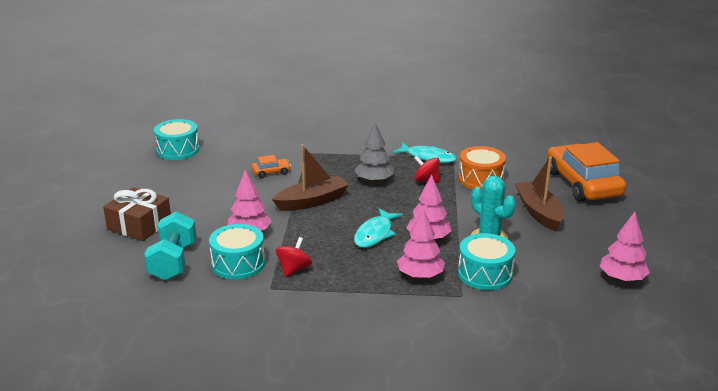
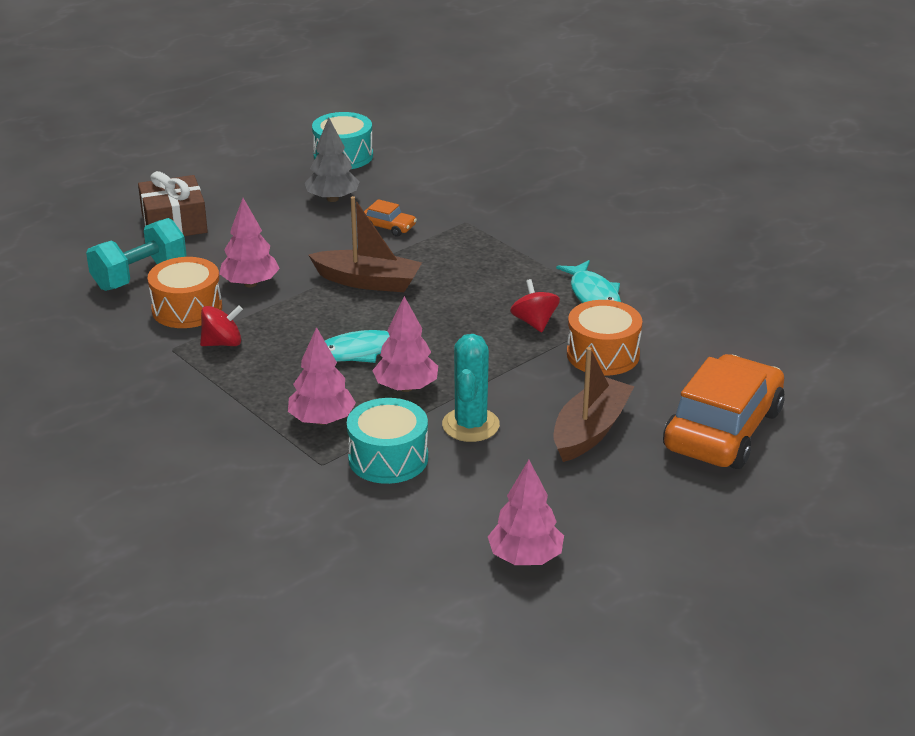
camera: 45 degrees right, 5 degrees up
(238, 264) = (187, 309): turquoise drum -> orange drum
(374, 181) = (476, 292): grey tree -> grey tree (332, 199)

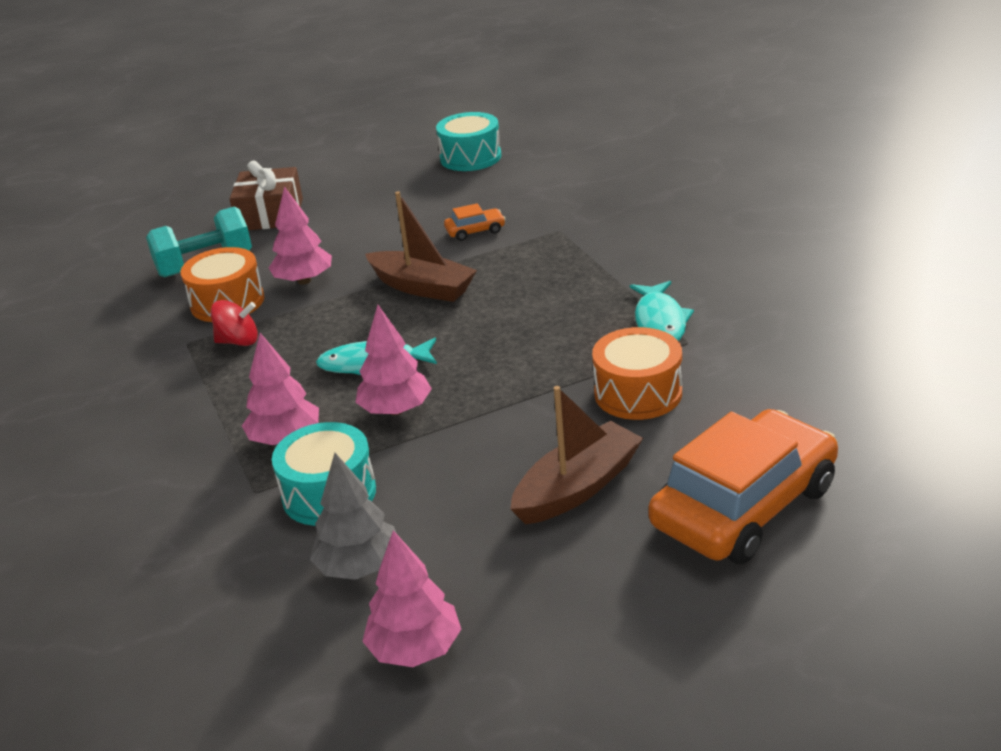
camera: 20 degrees right, 0 degrees up
(332, 199) = (436, 199): grey tree -> grey tree (359, 567)
(388, 227) = (475, 231): orange car -> orange car turned 60 degrees counterclockwise
(470, 425) = (442, 464): turquoise cactus -> none
(534, 322) = (577, 347): red spinning top -> none

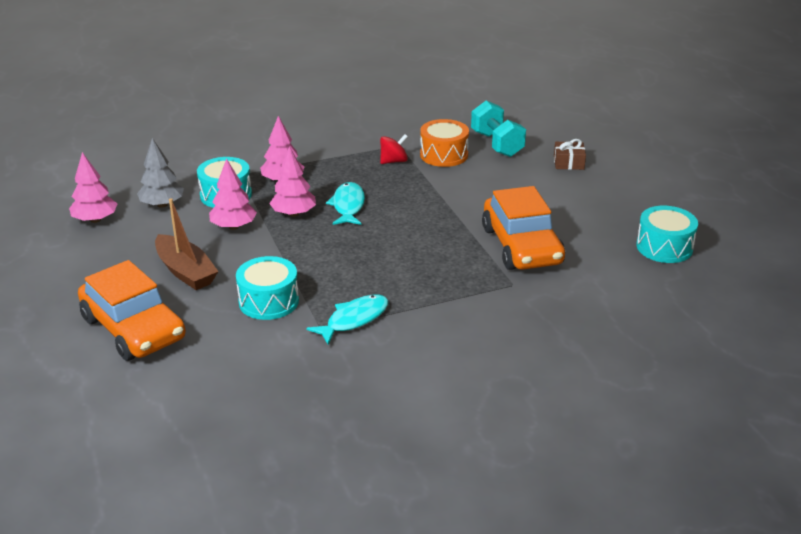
camera: 90 degrees right, 0 degrees up
(238, 341) = (393, 161): red spinning top -> red spinning top turned 120 degrees counterclockwise
(270, 214) = (568, 163): brown gift -> brown gift, size x0.62
(304, 281) = (464, 179): pink tree -> pink tree (233, 226)
(422, 287) = (440, 223): brown boat -> none
(475, 231) = (521, 246): orange car -> orange car, size x2.41
(638, 393) = (268, 301): orange drum -> turquoise drum
(660, 322) = (354, 320): turquoise fish -> turquoise fish turned 135 degrees clockwise

